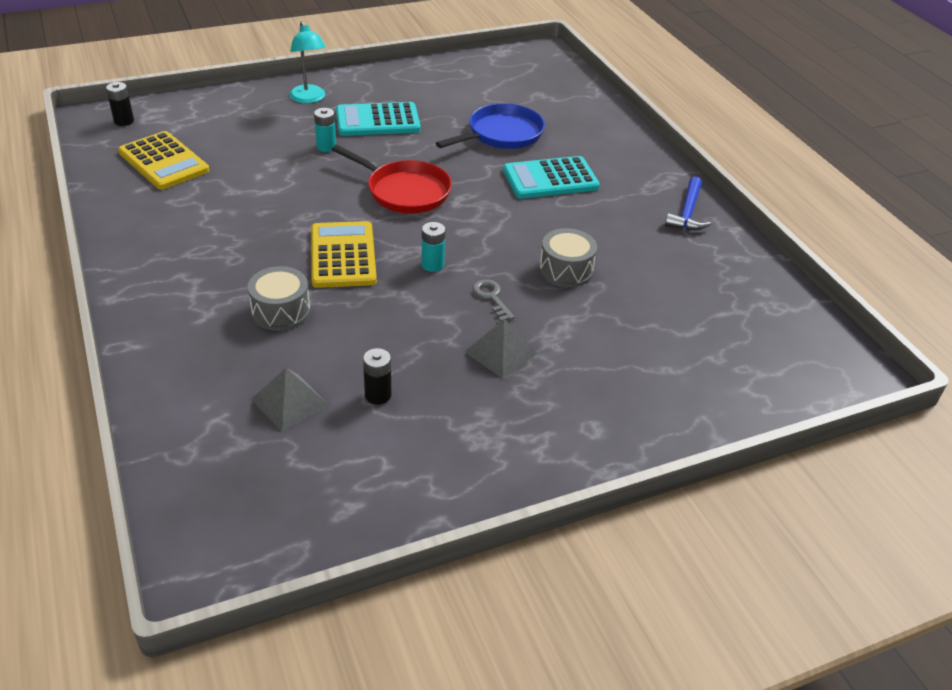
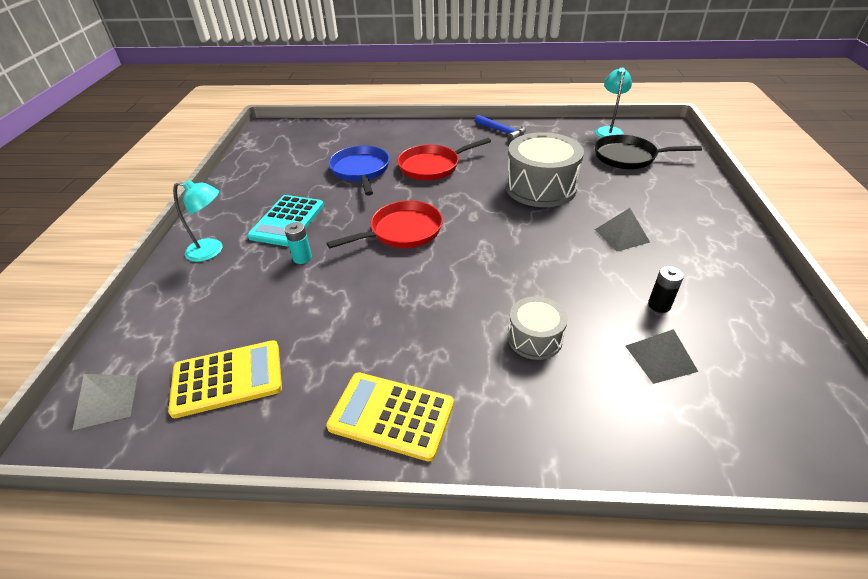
camera: 60 degrees left, 0 degrees up
(124, 121) = (106, 401): black battery -> grey pyramid
(343, 255) = (472, 284): yellow calculator -> yellow calculator (391, 415)
(432, 265) = (507, 241): turquoise battery -> none
(491, 297) = (559, 224): grey key -> none
(550, 179) = (432, 166): turquoise calculator -> red pan
(566, 270) = (540, 187): grey drum -> grey drum, size x1.81
(716, 339) = (628, 157): none -> black pan
(785, 310) = (609, 131): none -> turquoise lamp

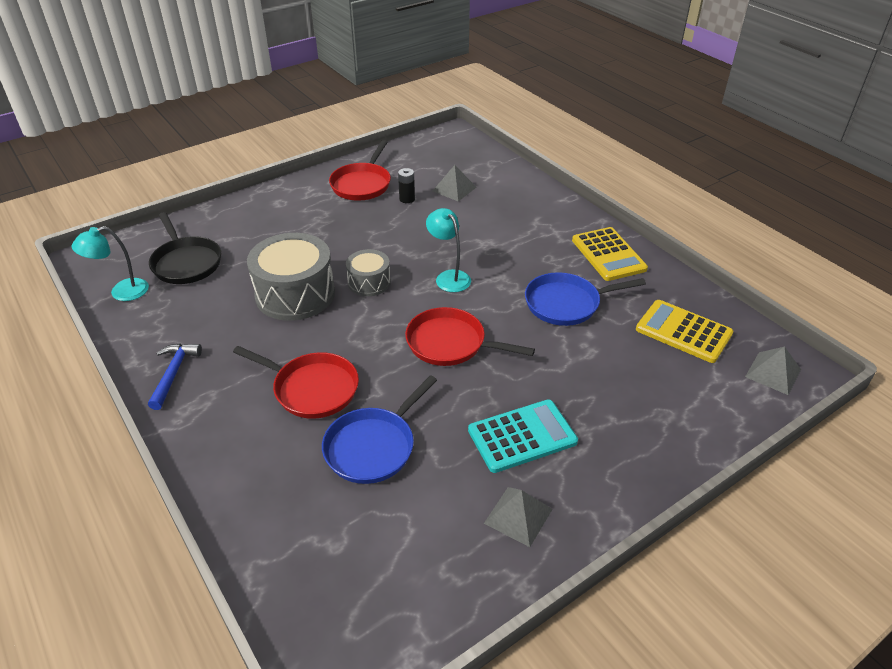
camera: 130 degrees left, 0 degrees up
(212, 251) = (621, 457): turquoise lamp -> turquoise lamp (449, 277)
(302, 258) = (553, 382): turquoise battery -> none
(364, 321) = (566, 303): none -> blue pan
(534, 338) = (491, 231): grey drum -> grey drum (369, 282)
(621, 235) = (338, 231): grey pyramid -> grey pyramid (518, 516)
(719, 285) = (362, 184): none -> red pan

